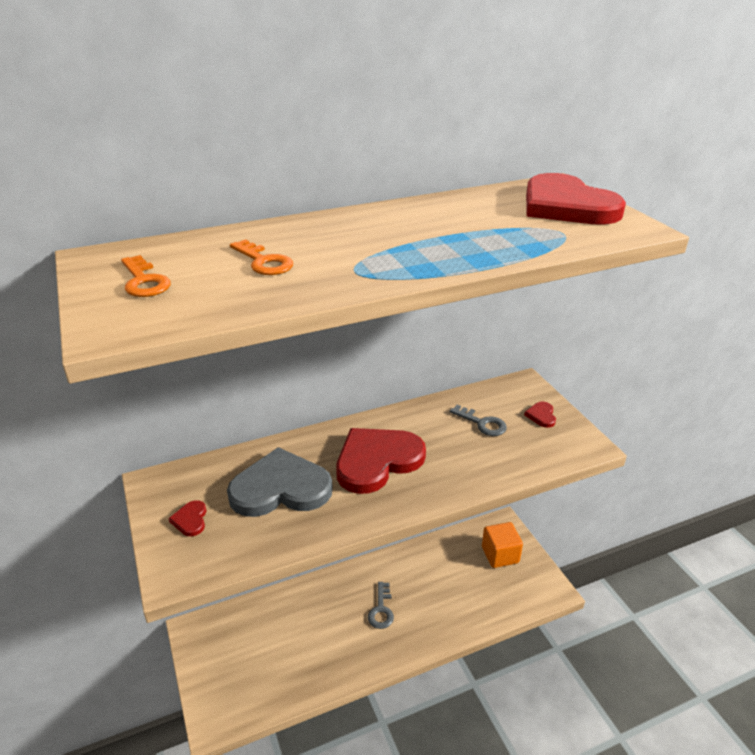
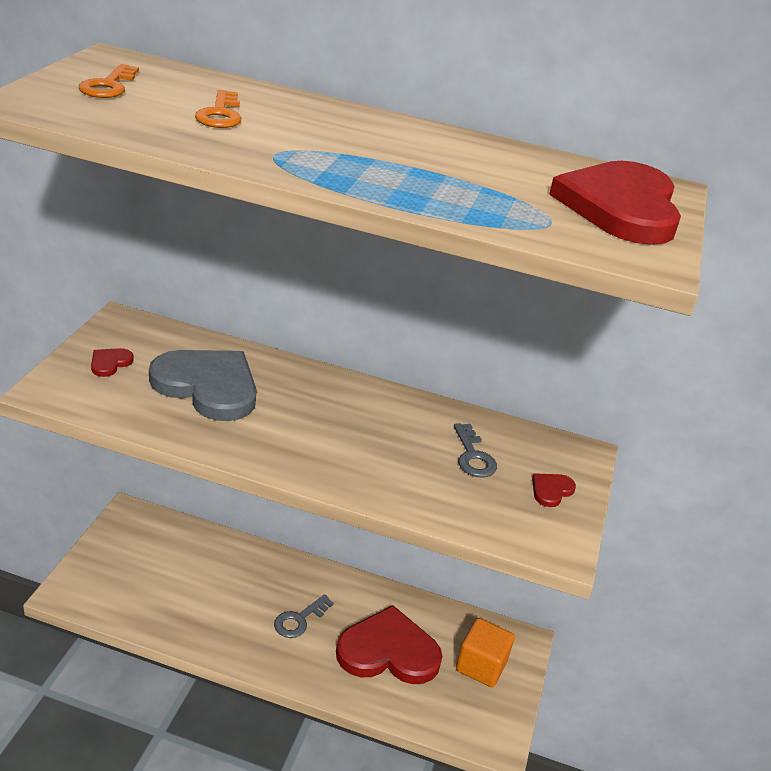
camera: 35 degrees right, 0 degrees up
(377, 461) = (320, 420): red heart -> red heart (388, 651)

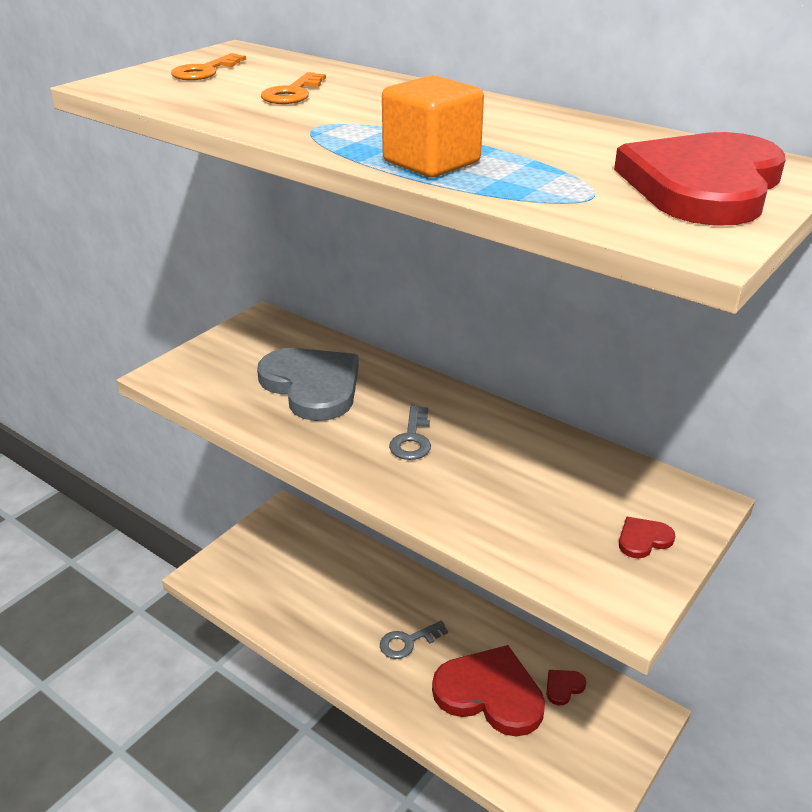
camera: 25 degrees right, 0 degrees up
(110, 363) = (232, 356): red heart -> red heart (563, 687)
(473, 456) = (563, 488): grey key -> grey key (412, 439)
(481, 666) = (589, 731): orange cube -> orange cube (431, 162)

